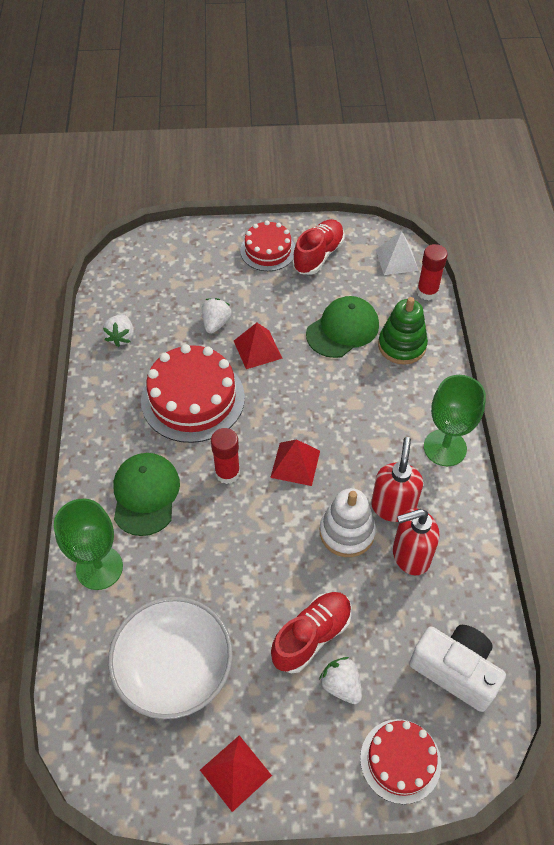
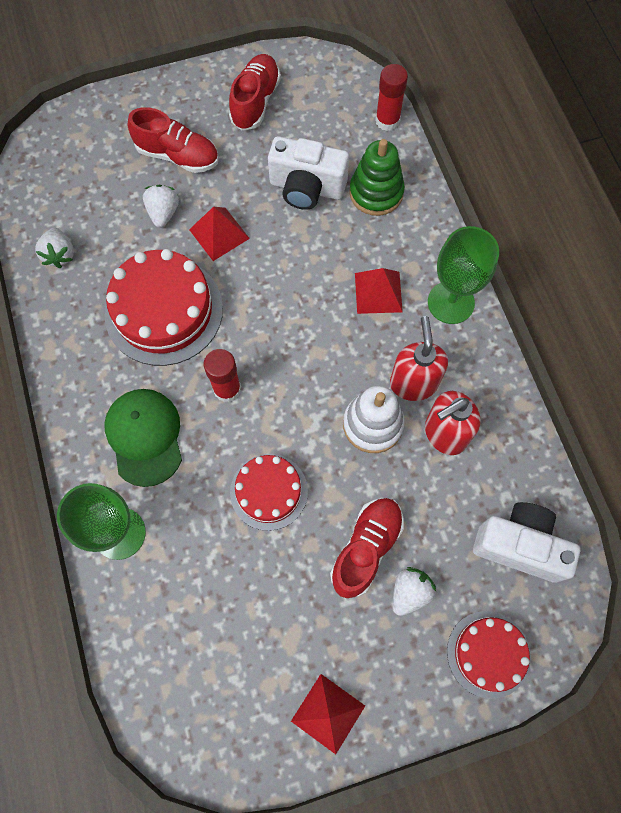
camera: 15 degrees left, 15 degrees up
(174, 667) = (233, 621): white bowl -> none
(241, 283) = (178, 155): none -> red shoe
(268, 250) = (197, 108): red cake -> red cake (269, 491)
(295, 464) = (298, 360): red pyramid -> red pyramid (378, 292)
(341, 685) = (410, 592): white strawberry -> white strawberry turned 90 degrees clockwise
(342, 329) = (307, 188): green cap -> white camera
(397, 259) = (344, 88): white pyramid -> none

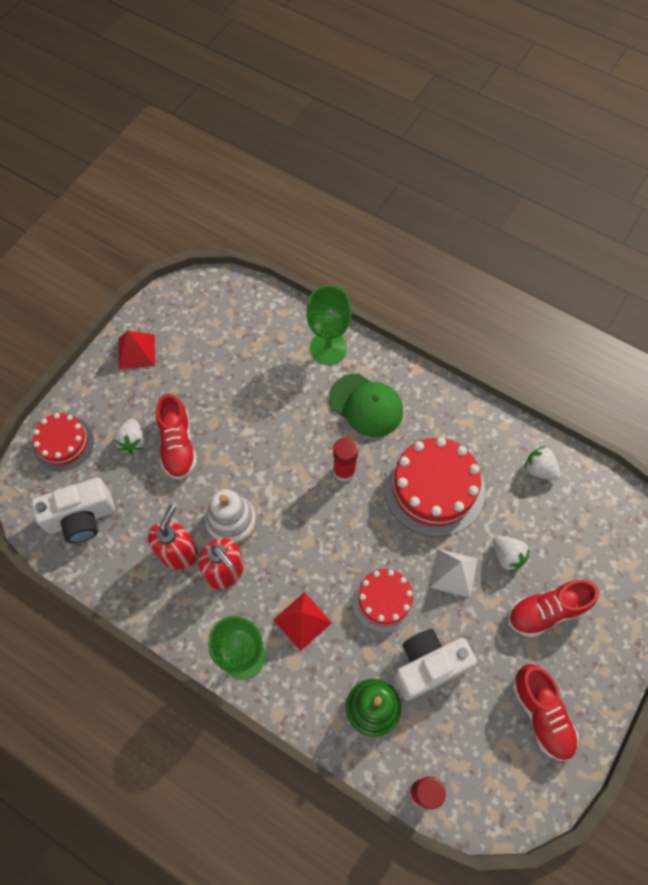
camera: 140 degrees right, 5 degrees down
(219, 234) = (454, 573): red pyramid -> white pyramid
(269, 491) = (263, 432): red cake -> red cake (384, 600)

